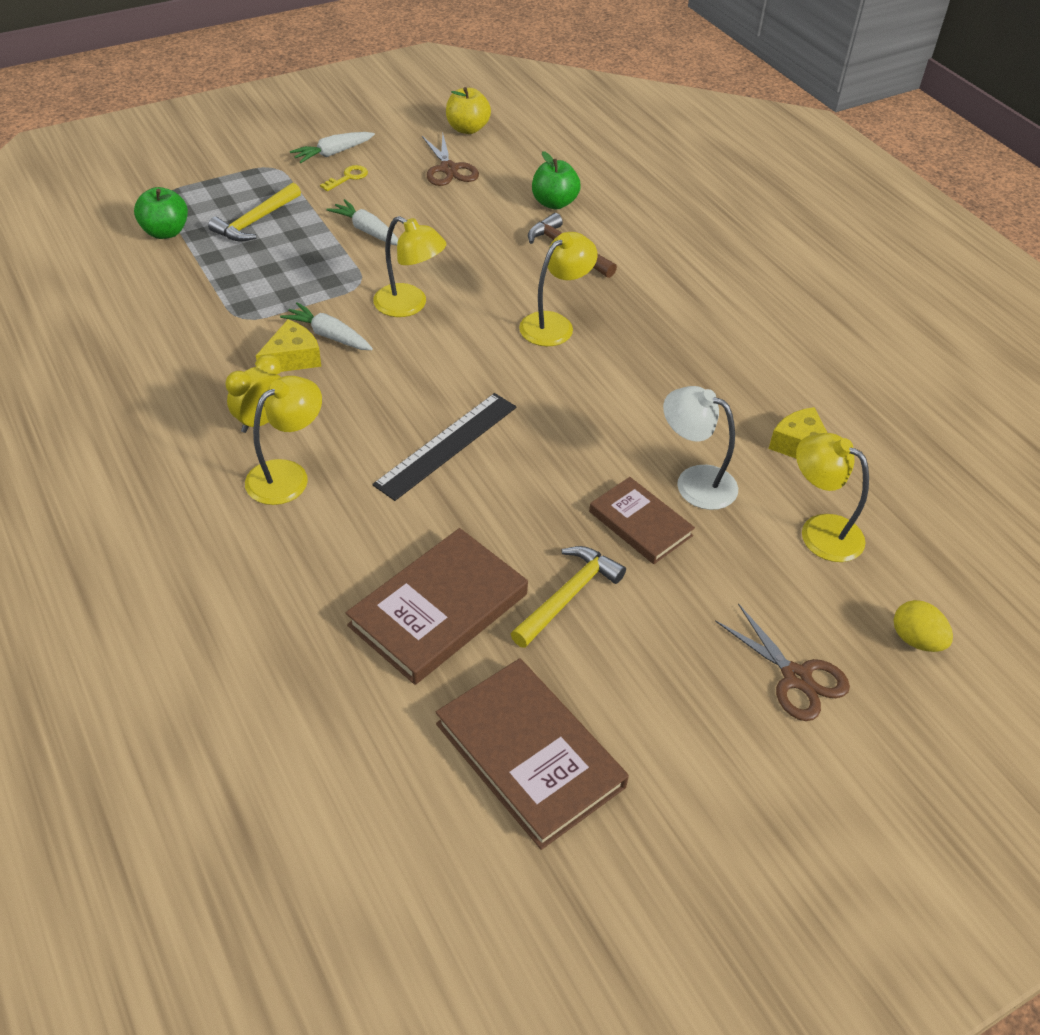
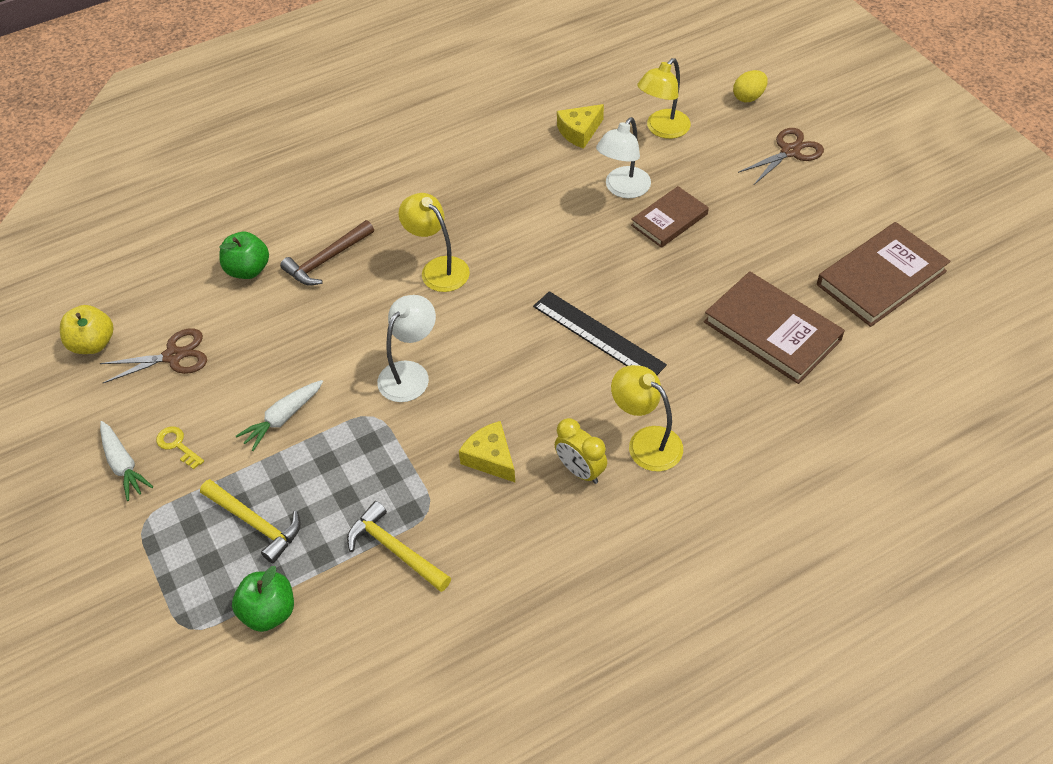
camera: 85 degrees left, 5 degrees up
(328, 335) = (456, 433): white carrot -> none
(409, 305) = (410, 373): yellow lamp -> white lamp
(568, 596) = (745, 259): yellow hammer -> yellow hammer (395, 550)

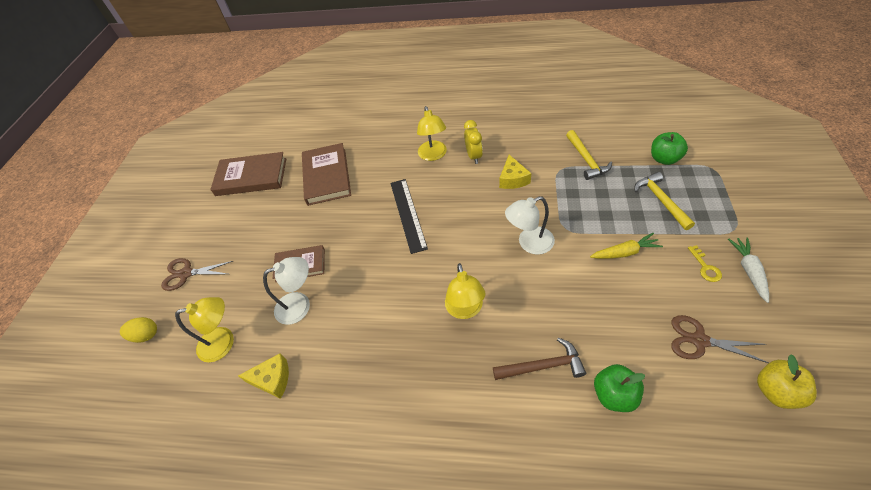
camera: 140 degrees left, 0 degrees up
(282, 418) = (625, 252): white carrot -> yellow carrot

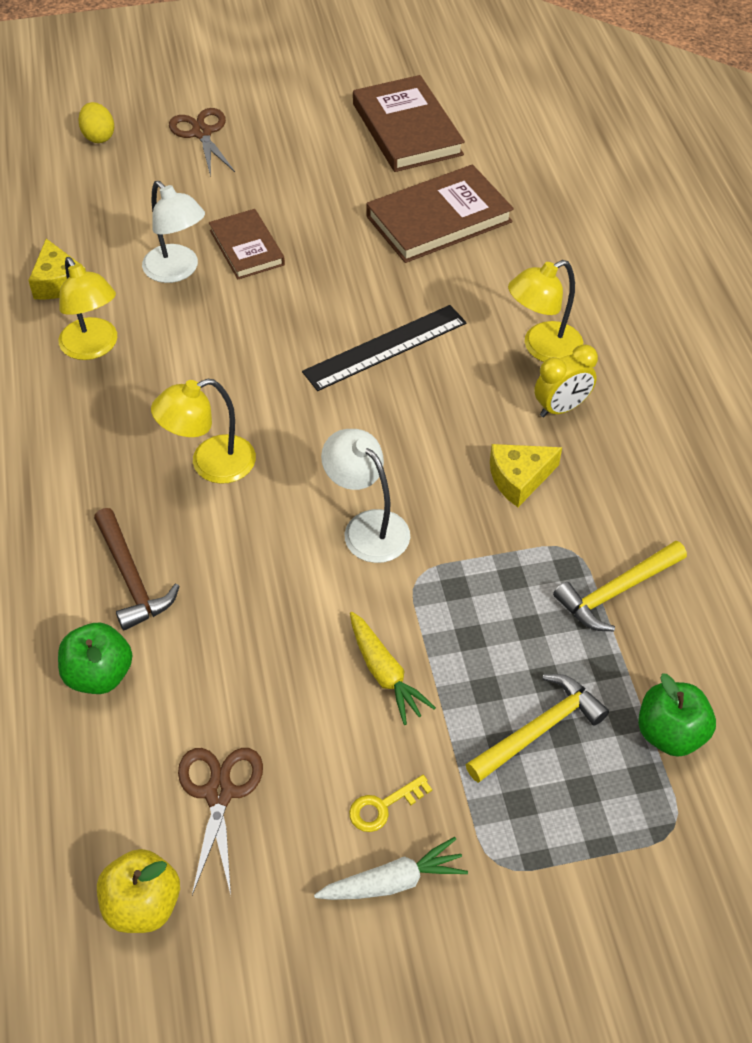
camera: 65 degrees right, 0 degrees up
(224, 342) = (103, 214): yellow lamp -> yellow lamp (93, 347)

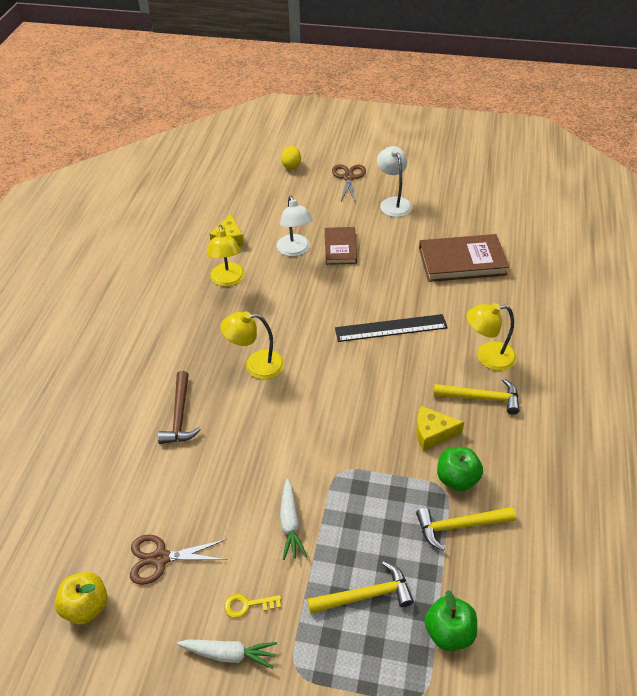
camera: 25 degrees right, 5 degrees down
(99, 674) = (134, 464): green apple -> green apple (457, 479)
(219, 793) = (161, 558): brown scissors -> brown scissors turned 120 degrees counterclockwise
(367, 527) = (325, 431): white lamp -> white lamp (393, 203)
(385, 674) = (290, 524): yellow carrot -> white carrot
(407, 129) = (469, 204): brown book -> none
(561, 408) = (481, 398): yellow clock -> yellow hammer

